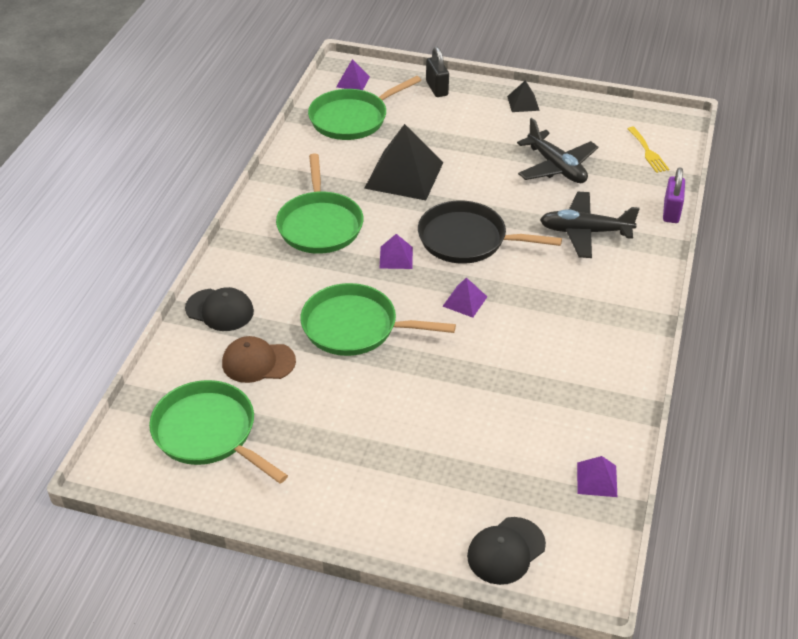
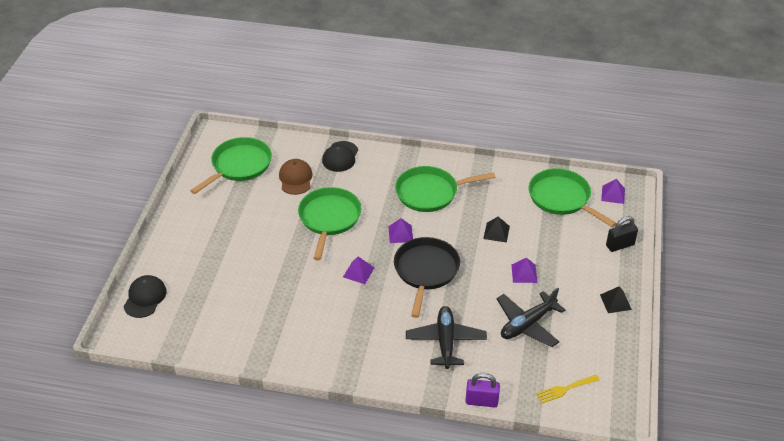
camera: 85 degrees right, 0 degrees up
(404, 175) = (496, 232): black pyramid -> black pyramid, size x0.47
(506, 551) = (145, 298): black cap -> black cap turned 60 degrees clockwise
(597, 479) = (196, 342): purple pyramid -> purple pyramid (524, 273)

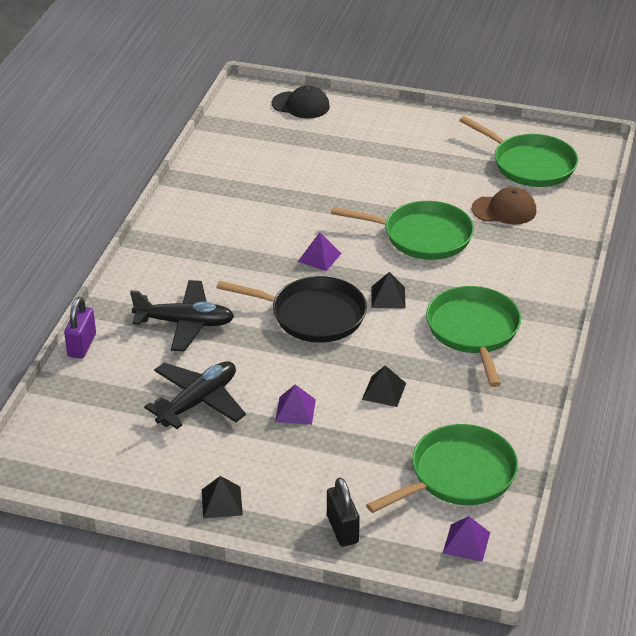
camera: 95 degrees right, 5 degrees down
(340, 157) = (553, 250): black cap -> none
(400, 234) = (388, 297): purple pyramid -> black pyramid
(527, 324) = (198, 402): black plane -> black plane turned 75 degrees clockwise
(565, 389) = (77, 423): yellow fork -> none

